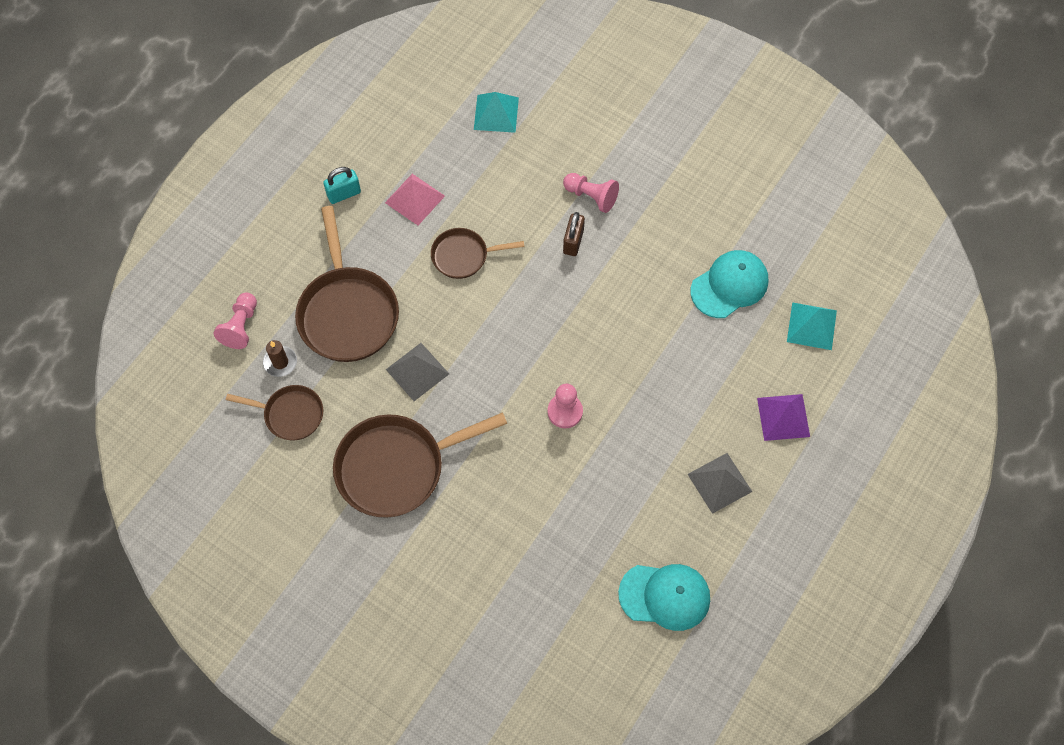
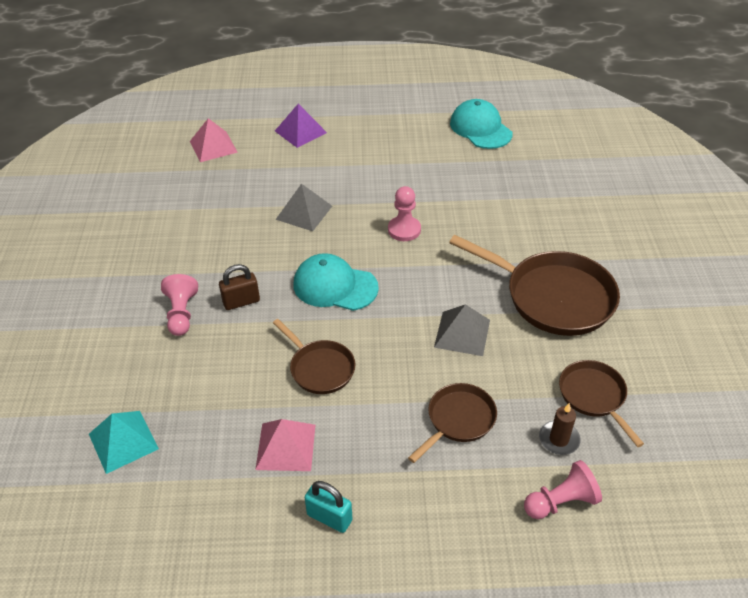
camera: 125 degrees left, 20 degrees down
(347, 312) = (458, 420): brown pan -> brown pan, size x0.56
(719, 482) = (378, 138): grey pyramid -> grey pyramid (304, 212)
(729, 285) = (210, 196): turquoise cap -> turquoise cap (335, 286)
(811, 326) = (213, 146): turquoise pyramid -> pink pyramid

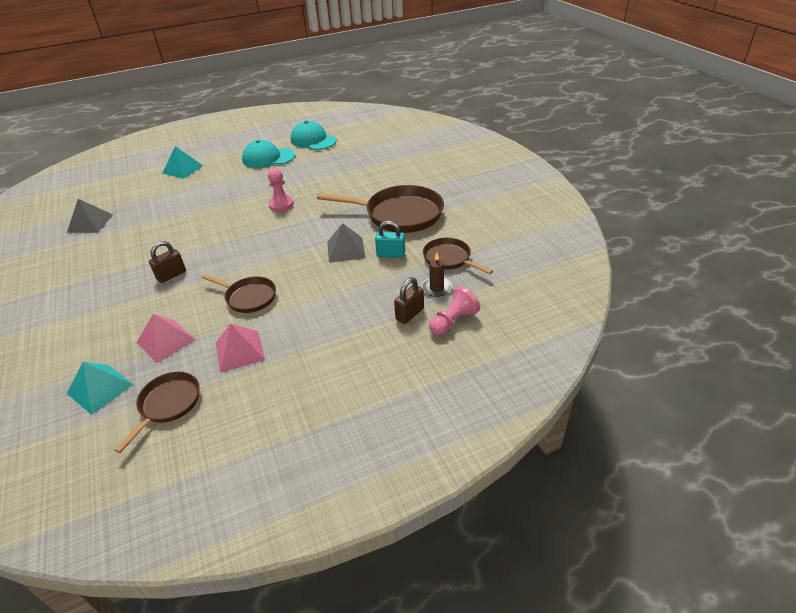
camera: 20 degrees left, 5 degrees down
(181, 314) = (124, 295): pink pawn -> none
(213, 146) = (116, 192): pink pyramid -> pink pyramid (166, 341)
(300, 132) = (182, 169): purple pyramid -> turquoise pyramid
(304, 212) = (202, 212): grey pyramid -> grey pyramid (90, 223)
(329, 517) = (290, 383): turquoise padlock -> turquoise padlock (391, 254)
(335, 286) = (242, 247): turquoise cap -> turquoise cap (268, 158)
(458, 420) = (363, 298): brown pan -> brown pan (168, 404)
(508, 468) = (409, 314): none -> brown padlock

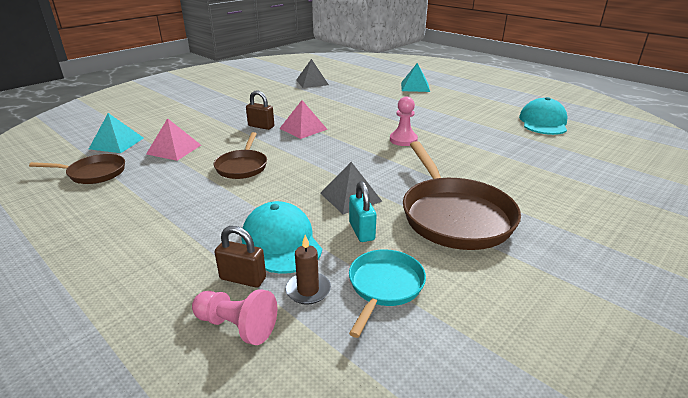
camera: 65 degrees right, 10 degrees down
(239, 351) = (162, 184): pink pyramid -> pink pyramid (303, 128)
(268, 158) = (477, 112): turquoise cap -> turquoise cap (281, 242)
(449, 259) = (384, 286): brown pan -> turquoise pan

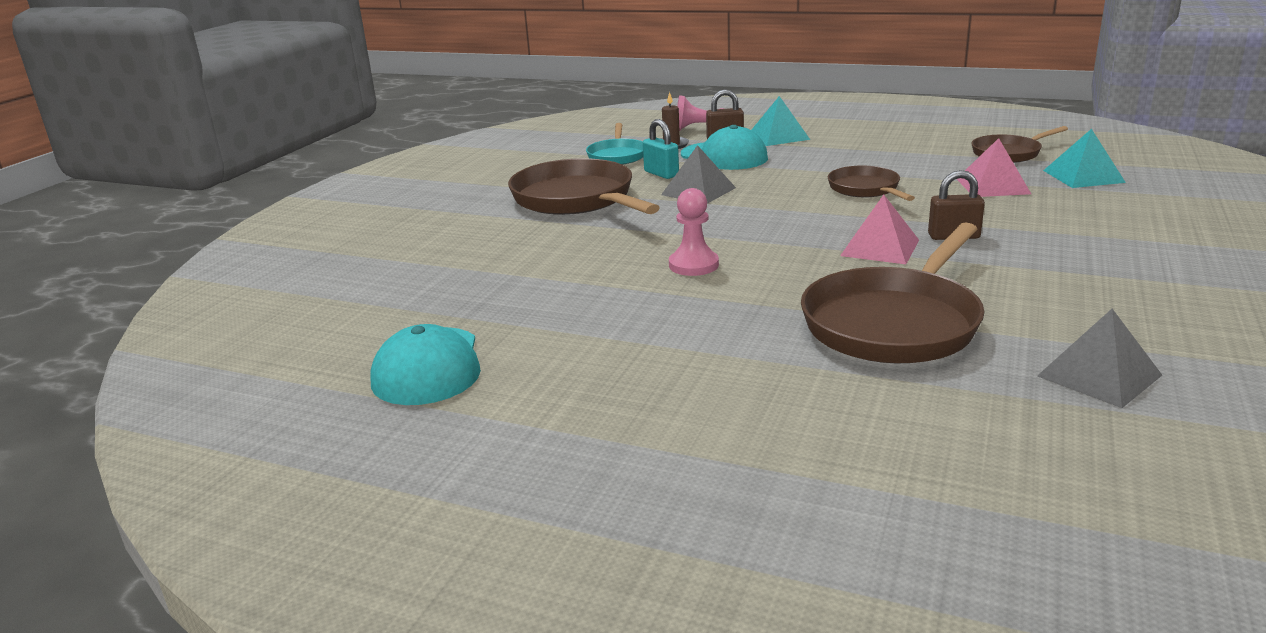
camera: 160 degrees right, 5 degrees down
(346, 102) = (895, 322): none -> brown pan
(415, 87) = (793, 432): turquoise pyramid -> turquoise pyramid (778, 136)

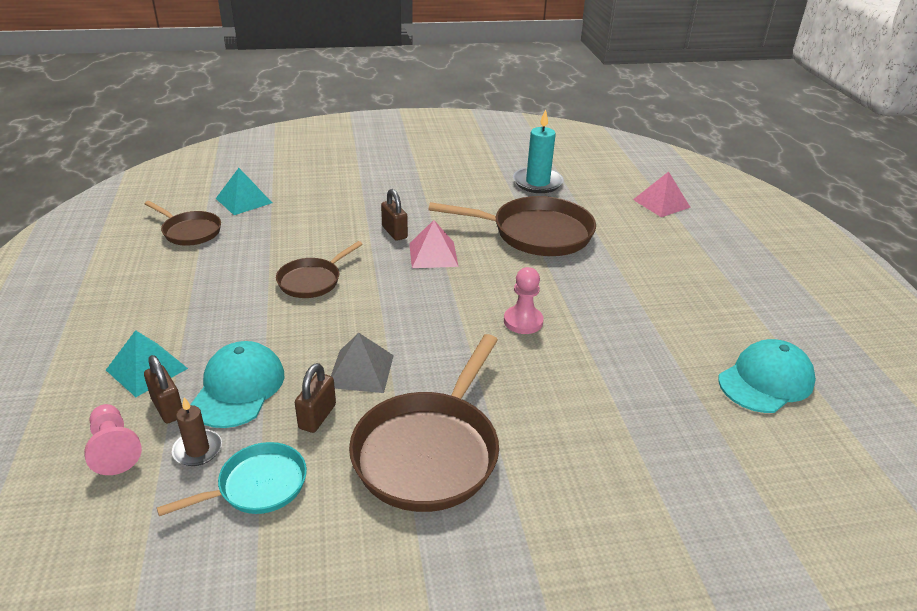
camera: 125 degrees left, 10 degrees up
(661, 174) = (317, 416): turquoise padlock -> brown padlock
(993, 186) = (280, 230): pink pyramid -> pink pyramid (661, 203)
(1099, 375) = (537, 183): grey pyramid -> turquoise candle

